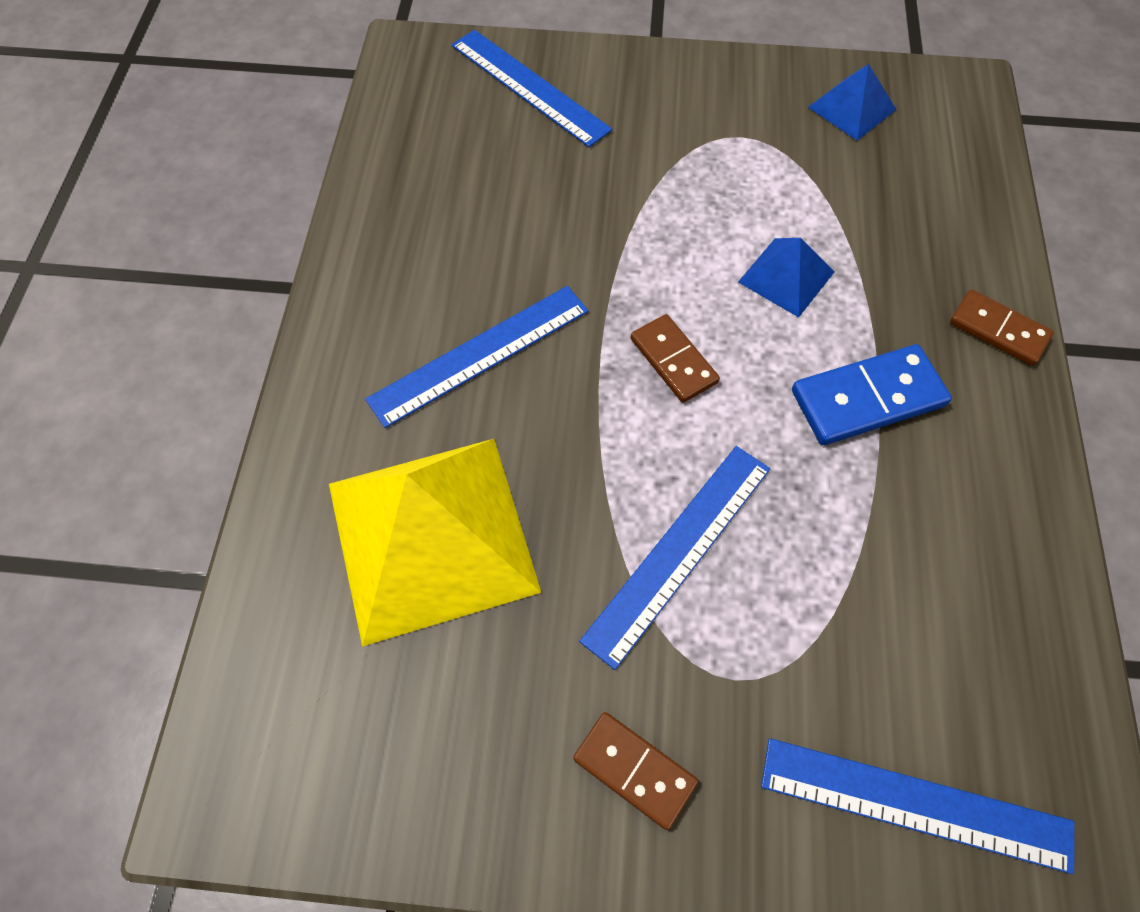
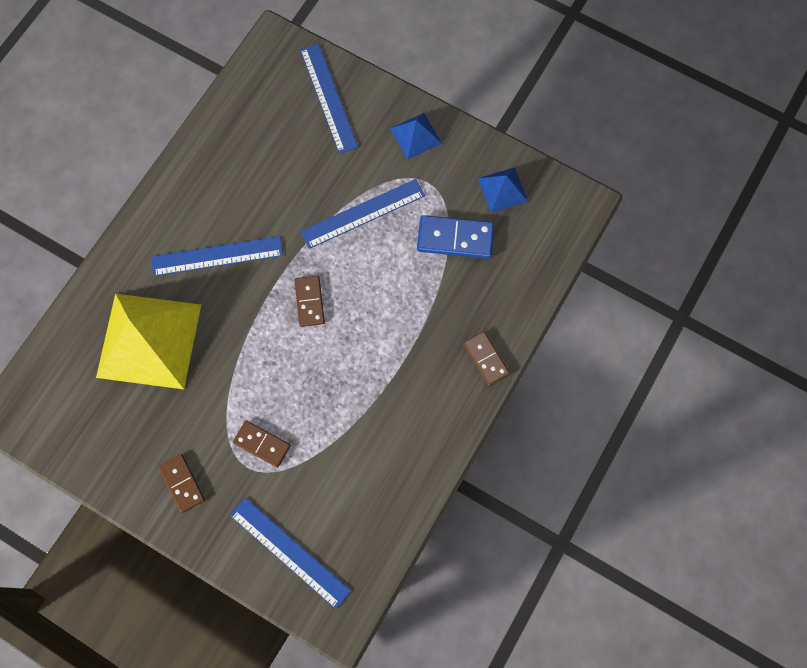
camera: 25 degrees right, 10 degrees up
(678, 551) = (255, 399): blue ruler -> blue ruler (362, 213)
(738, 624) = (262, 444): none -> brown domino
(786, 277) = (396, 280): blue pyramid -> blue pyramid (415, 136)
(868, 398) = (393, 365): blue domino -> blue domino (455, 239)

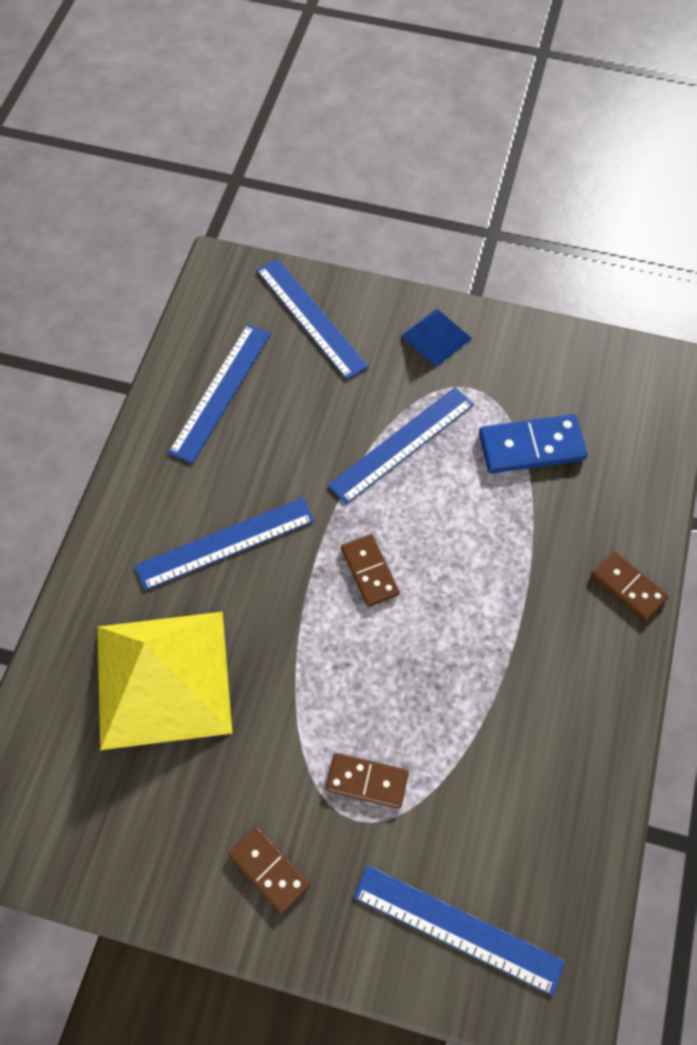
camera: 15 degrees left, 10 degrees down
(246, 141) = (221, 392): none -> blue ruler
(502, 190) = (568, 375): blue pyramid -> none

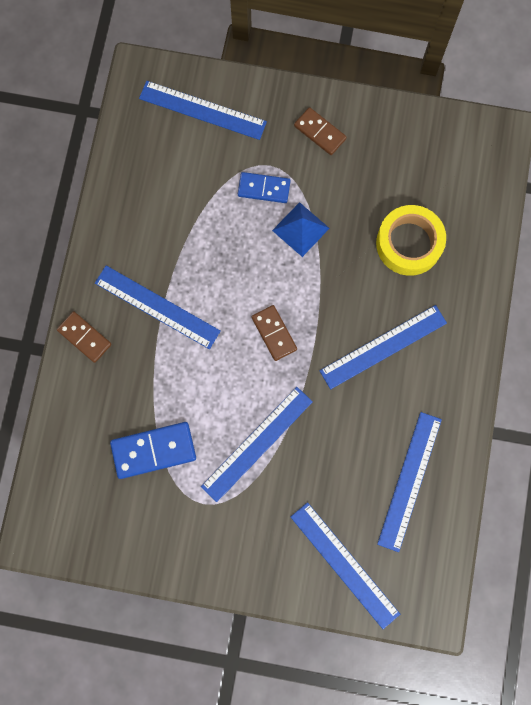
camera: 175 degrees right, 15 degrees up
(163, 678) = (409, 243): yellow pyramid -> yellow tape
(367, 781) = (264, 189): brown domino -> blue domino
(436, 337) = (234, 553): blue pyramid -> blue pyramid (300, 229)
(529, 619) = (157, 306): none -> blue ruler

